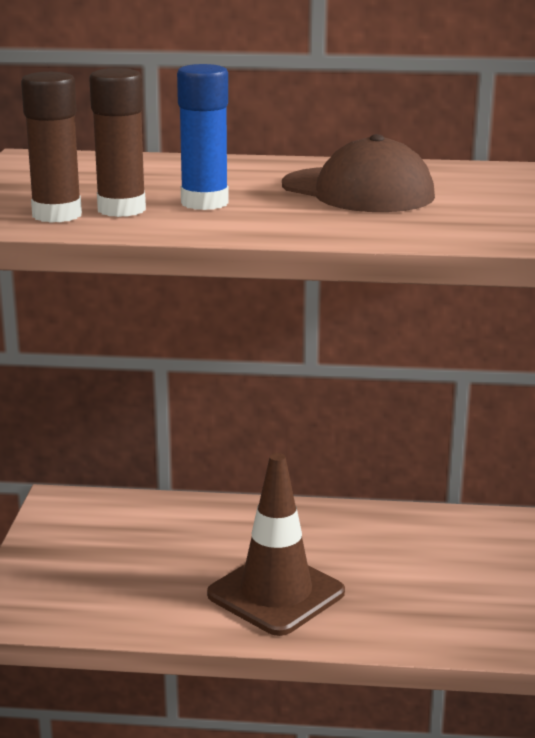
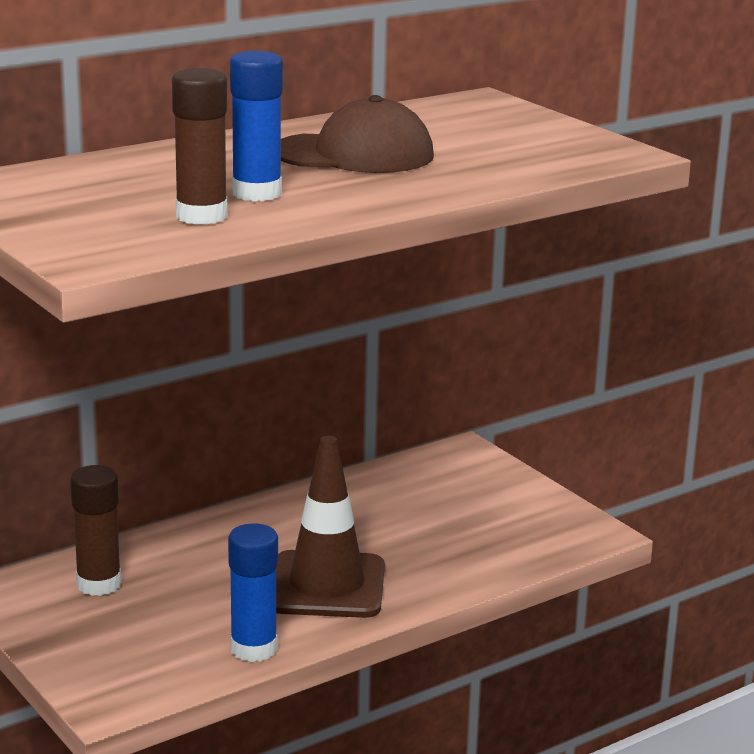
camera: 40 degrees left, 0 degrees up
(57, 215) = (158, 234): brown glue stick -> brown glue stick (99, 584)
(153, 621) = (253, 649): none -> blue glue stick

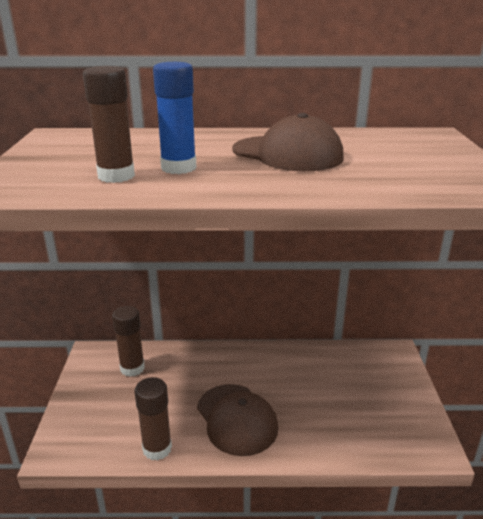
camera: 35 degrees right, 5 degrees up
(253, 649) = (157, 448): blue glue stick -> brown glue stick
(326, 586) = (236, 419): brown traffic cone -> brown cap

